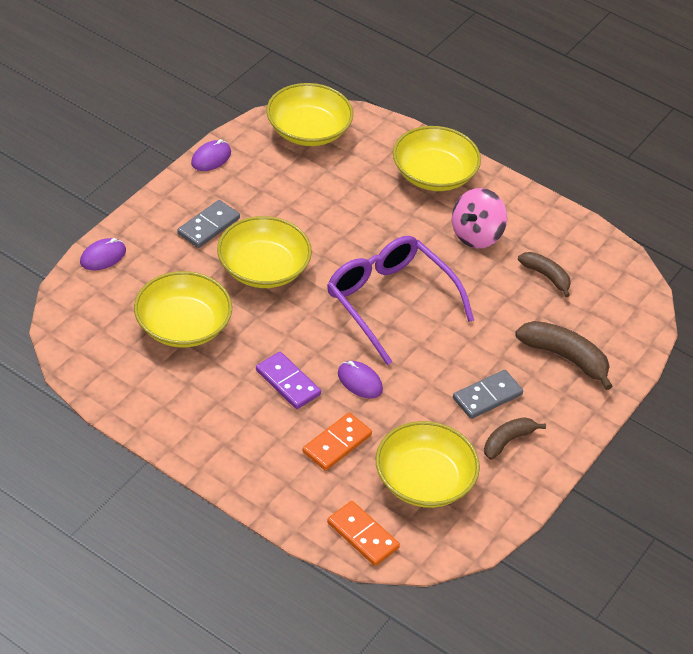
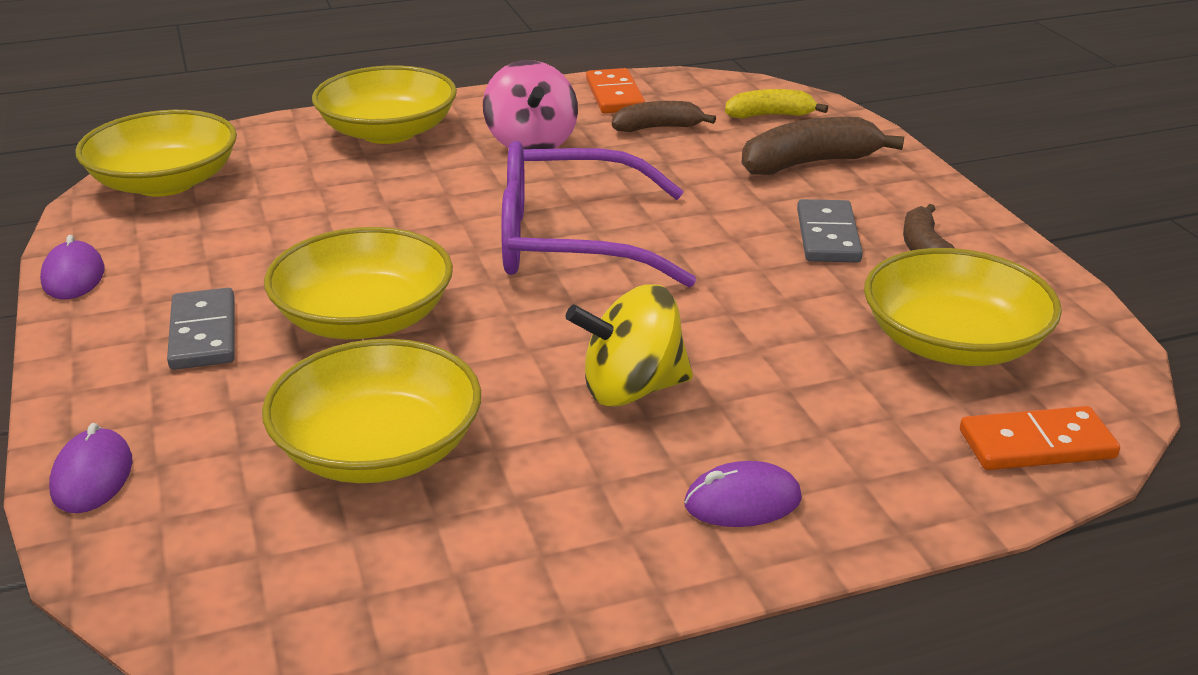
camera: 50 degrees left, 15 degrees down
(288, 382) = (632, 389): purple domino -> yellow spinning top
(337, 444) = (811, 392): orange domino -> orange domino (615, 95)
(359, 381) = (698, 323): purple mouse -> purple mouse (742, 502)
(611, 316) = (770, 115): none -> yellow banana

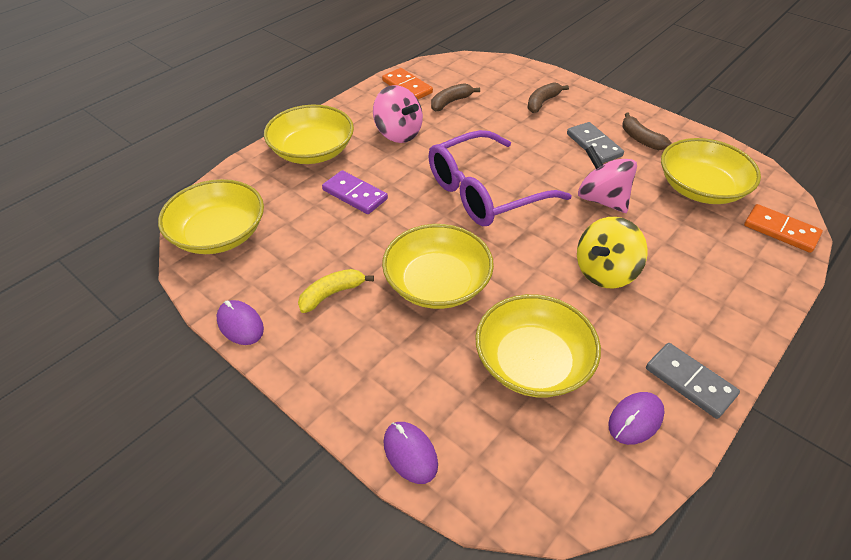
camera: 30 degrees left, 15 degrees up
(203, 334) = (363, 331): grey domino -> grey domino (690, 382)
(382, 192) = (354, 195): none -> purple domino
(742, 502) = (711, 314): purple mouse -> purple mouse (635, 419)
(748, 304) = (601, 199): none -> pink spinning top
(770, 115) = (495, 77): yellow banana -> yellow banana (332, 294)
(809, 163) = (542, 102): brown banana -> brown banana, size x0.64
(1037, 445) = (781, 230): orange domino -> orange domino turned 75 degrees clockwise

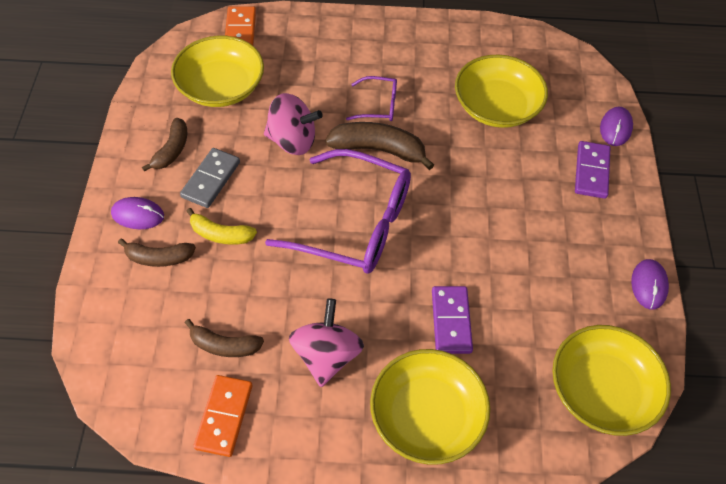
camera: 130 degrees left, 10 degrees up
(332, 294) = (564, 250): yellow banana -> yellow banana (220, 234)
(381, 380) = (591, 171): none -> purple domino
(437, 283) = (487, 192): yellow bowl -> none
(548, 243) = (379, 150): none -> brown banana
(601, 199) = (292, 140): pink spinning top -> pink spinning top turned 90 degrees counterclockwise
(605, 272) = (379, 105): yellow spinning top -> purple glasses
(635, 419) = (486, 47): purple mouse -> purple mouse (138, 215)
(690, 382) = (435, 34): grey domino -> none

